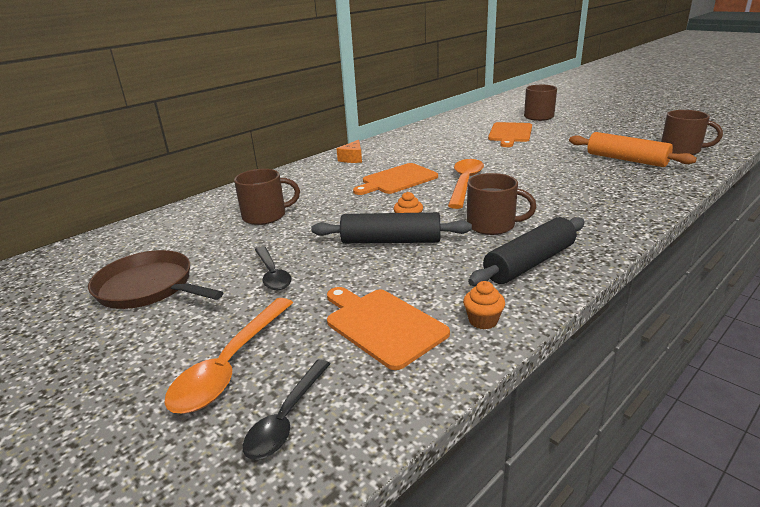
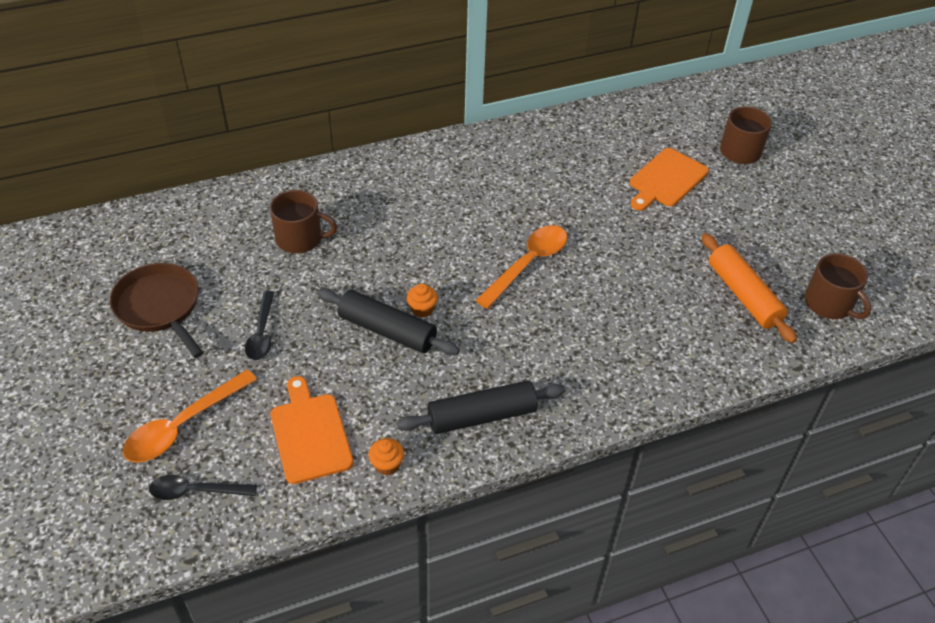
camera: 20 degrees right, 20 degrees up
(286, 418) = (195, 491): black spoon -> black spoon turned 45 degrees clockwise
(352, 158) = (447, 161): orange cheese -> none
(397, 180) = (464, 227): orange cutting board -> none
(492, 225) = (495, 348): brown mug -> none

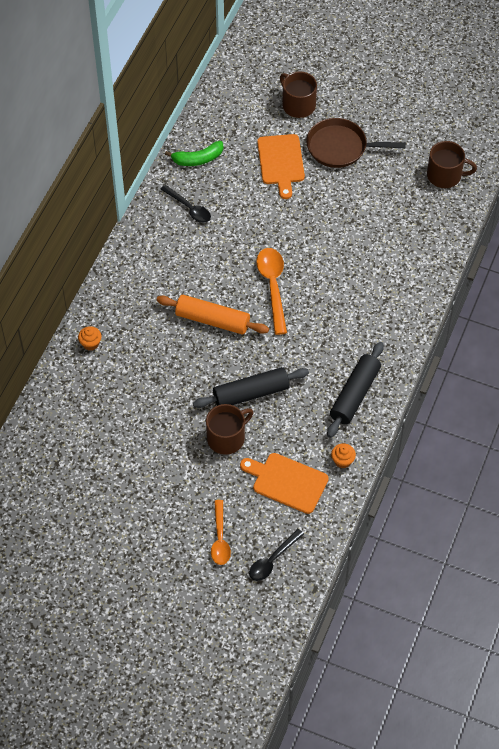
camera: 45 degrees left, 10 degrees up
(159, 307) = (112, 495): brown pan -> brown pan (340, 147)
(182, 426) = (220, 539): orange spoon -> orange spoon, size x0.67
(261, 333) = (189, 456): black spoon -> black spoon (189, 208)
(300, 238) = (130, 384): brown mug -> brown mug (227, 438)
(422, 309) = (252, 364): orange cupcake -> orange cupcake (90, 343)
(592, 128) = (198, 159): none -> green banana
(743, 295) = (400, 207): orange rolling pin -> orange rolling pin (212, 320)

